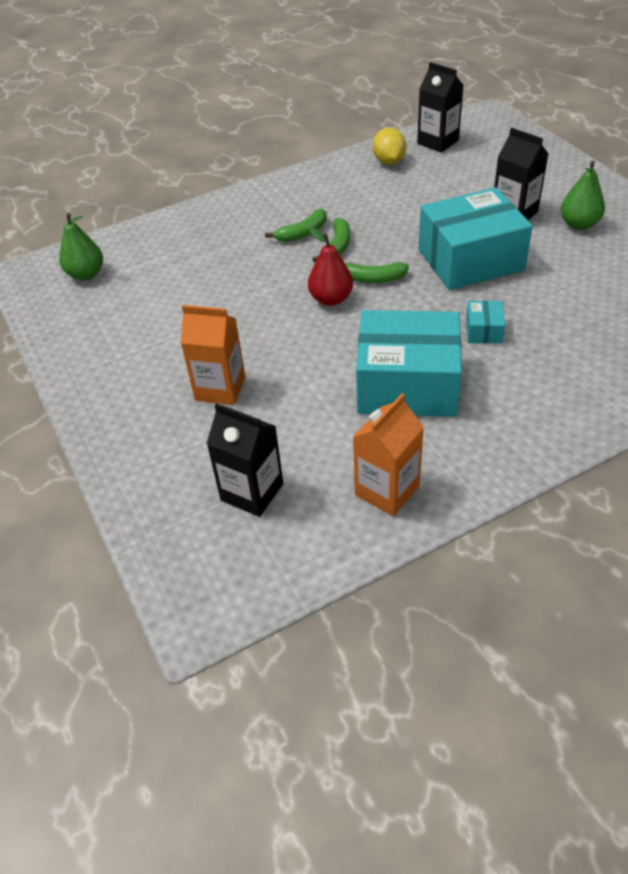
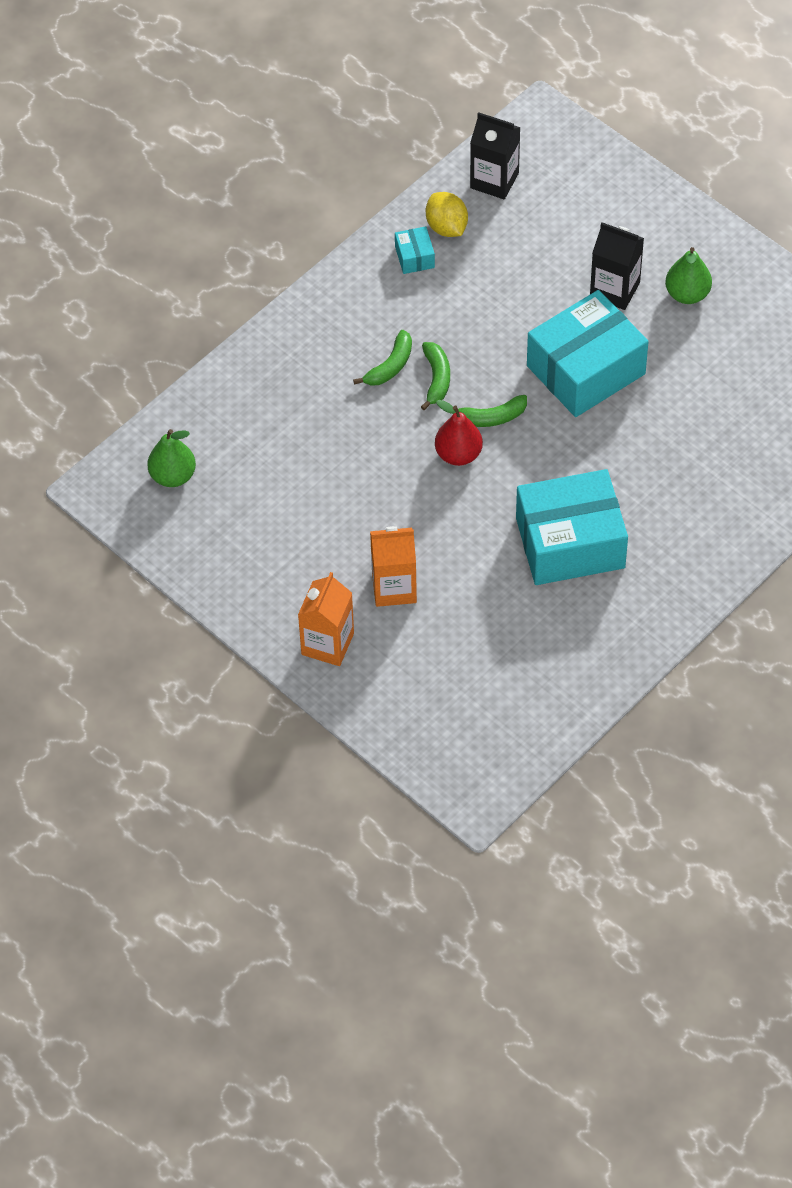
camera: 20 degrees left, 10 degrees up
(252, 492) = (472, 685): black carton -> none
(387, 490) = (587, 655): orange carton -> orange carton (327, 644)
(484, 331) = (624, 463): turquoise box -> turquoise box (414, 257)

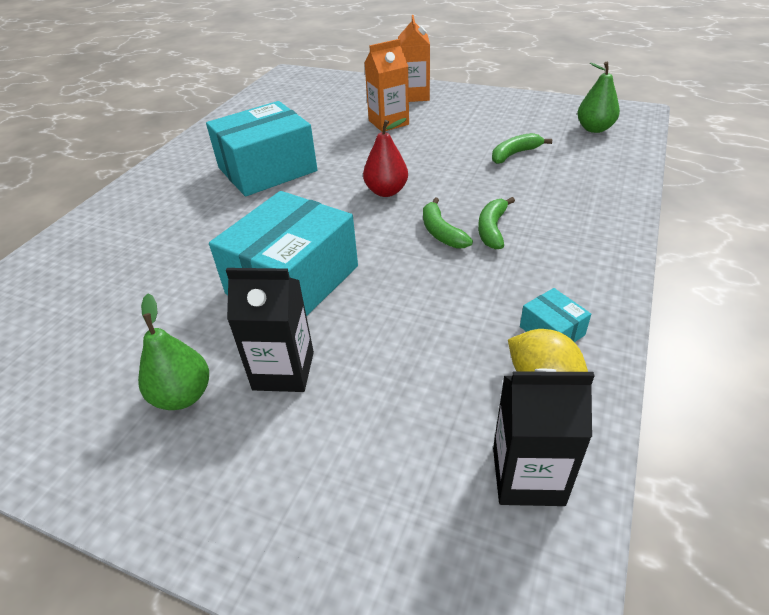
camera: 160 degrees right, 15 degrees down
(491, 417) = (372, 220): green banana -> green banana (514, 154)

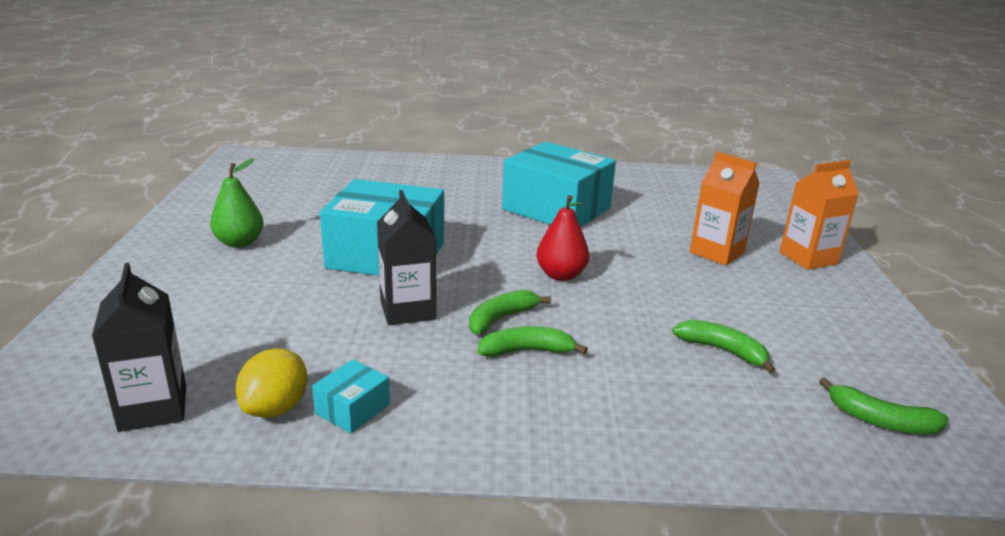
camera: 65 degrees right, 15 degrees down
(283, 371) = (270, 274): black carton -> black carton (407, 310)
(594, 129) = (880, 421): green pear -> green banana

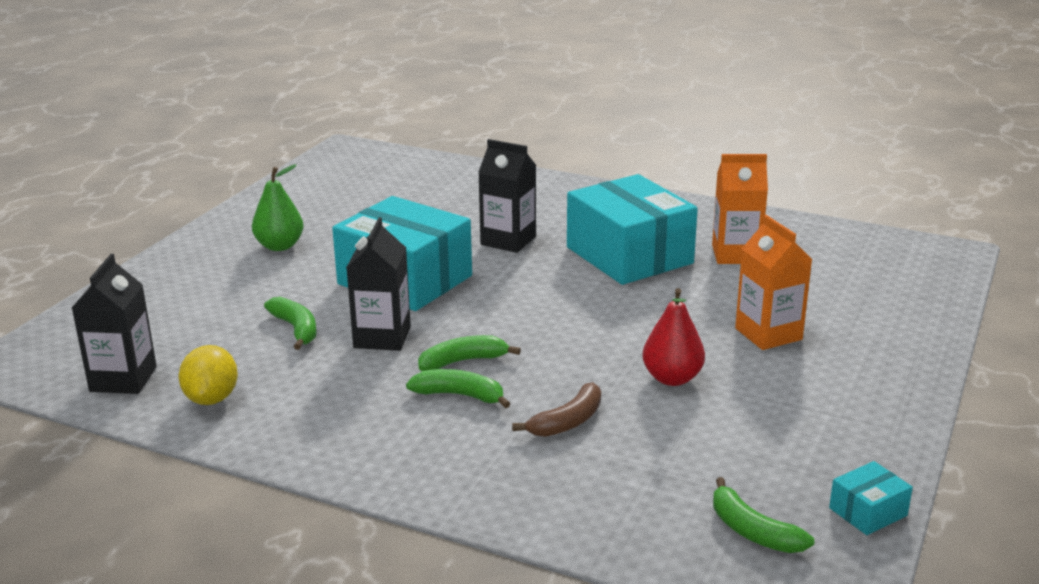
camera: 25 degrees right, 0 degrees up
(275, 408) = (212, 398): yellow lemon -> yellow lemon turned 45 degrees counterclockwise
(352, 409) = (270, 412): turquoise box -> turquoise box (868, 512)
(449, 210) = (508, 241): none -> black carton
(561, 275) = (563, 329): red pear -> red pear (672, 378)
(641, 355) = (567, 422): none -> brown banana
(722, 351) = (658, 434): green banana -> green banana (296, 329)
(808, 258) = (878, 359): orange carton -> orange carton (736, 254)

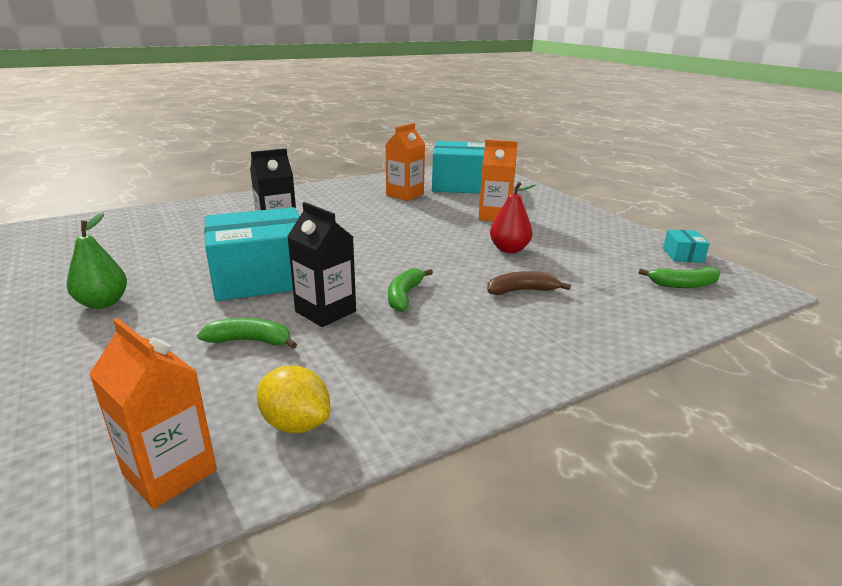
camera: 55 degrees left, 0 degrees up
(123, 379) = (170, 472): black carton -> orange carton
(460, 395) = (447, 312): green banana -> none
(567, 422) = (522, 291): brown banana -> brown banana turned 90 degrees counterclockwise
(629, 255) = (360, 213): turquoise box -> turquoise box (462, 185)

